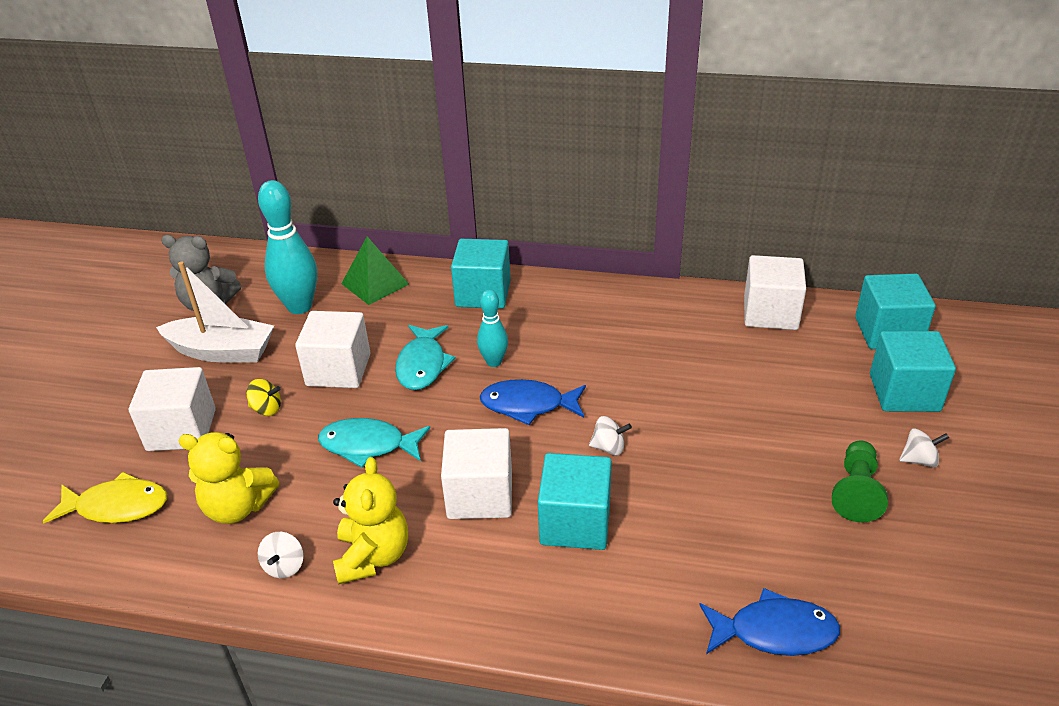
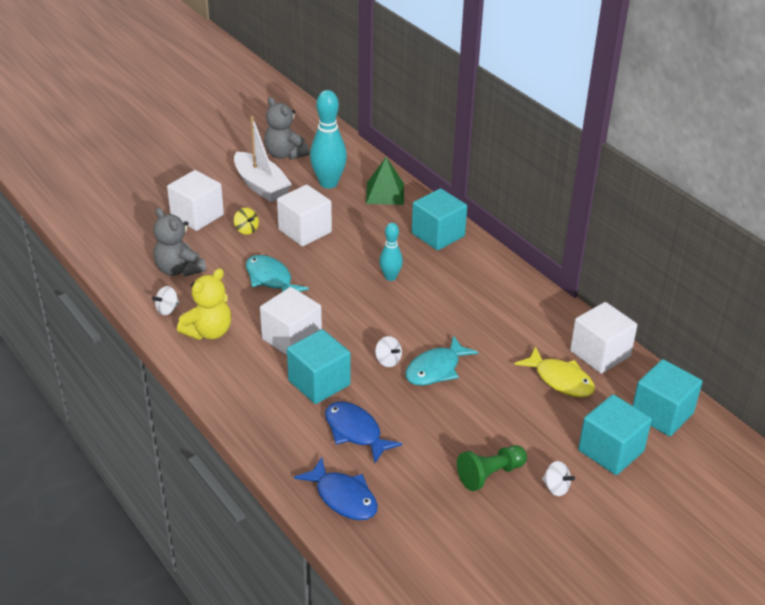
camera: 40 degrees right, 0 degrees up
(117, 506) = (131, 235): yellow fish -> yellow fish (560, 380)
(238, 507) = (179, 269): yellow teddy bear -> grey teddy bear
(422, 365) = (350, 255): turquoise fish -> turquoise fish (436, 369)
(528, 405) = (376, 311): blue fish -> blue fish (355, 432)

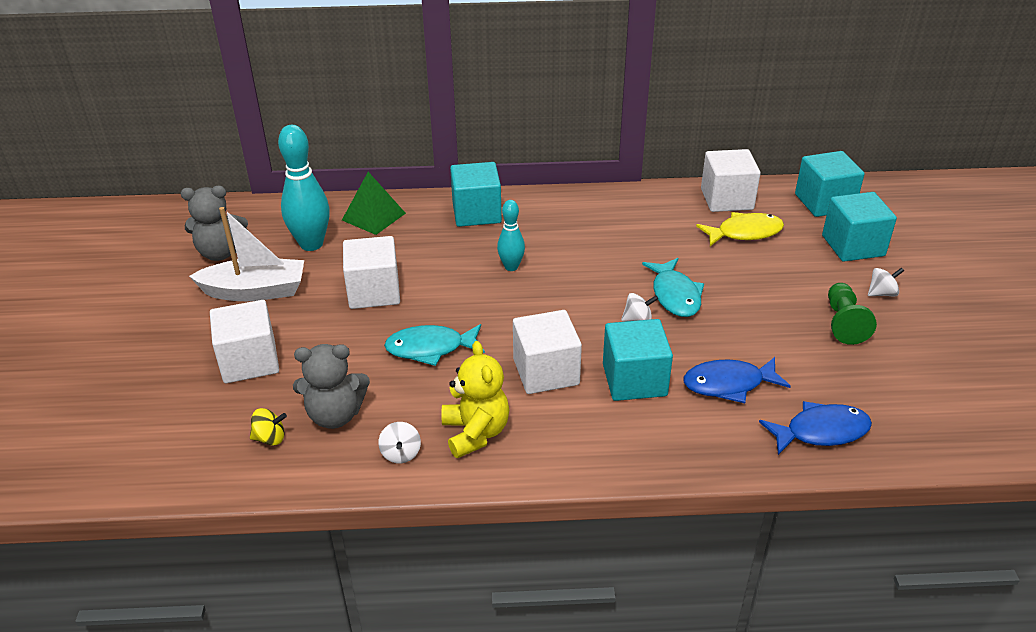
camera: 55 degrees left, 0 degrees up
(246, 230) = (322, 333): yellow spinning top -> yellow spinning top (270, 438)

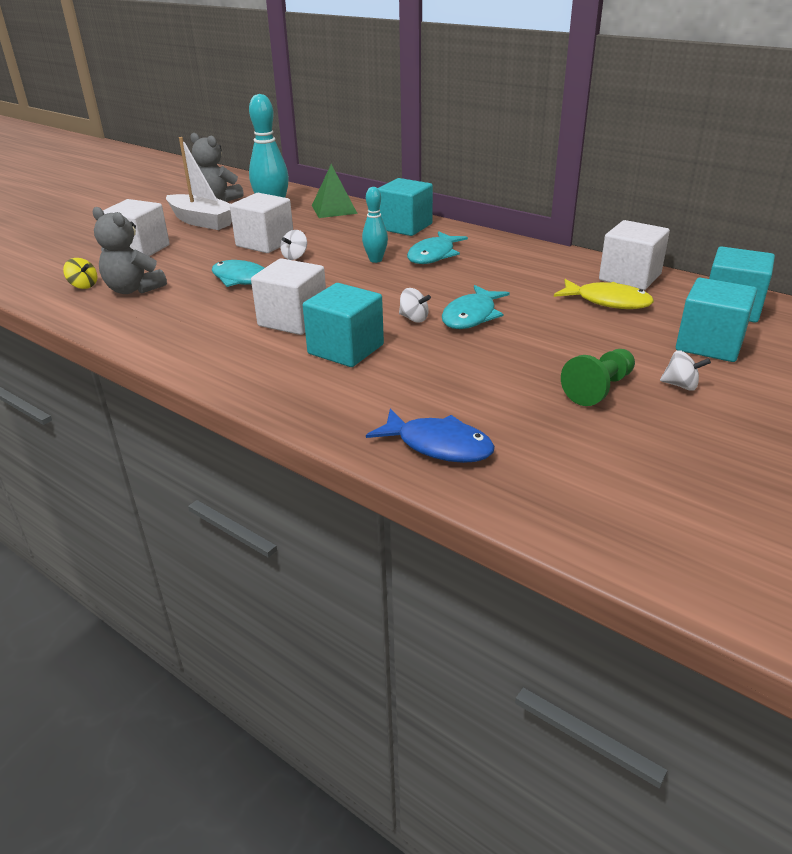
camera: 40 degrees right, 5 degrees down
(401, 453) = (131, 321): white spinning top -> white spinning top (295, 256)
(475, 433) = (190, 331): yellow teddy bear -> none
(552, 239) = (433, 255): none -> turquoise fish
(729, 384) = (415, 382): blue fish -> none

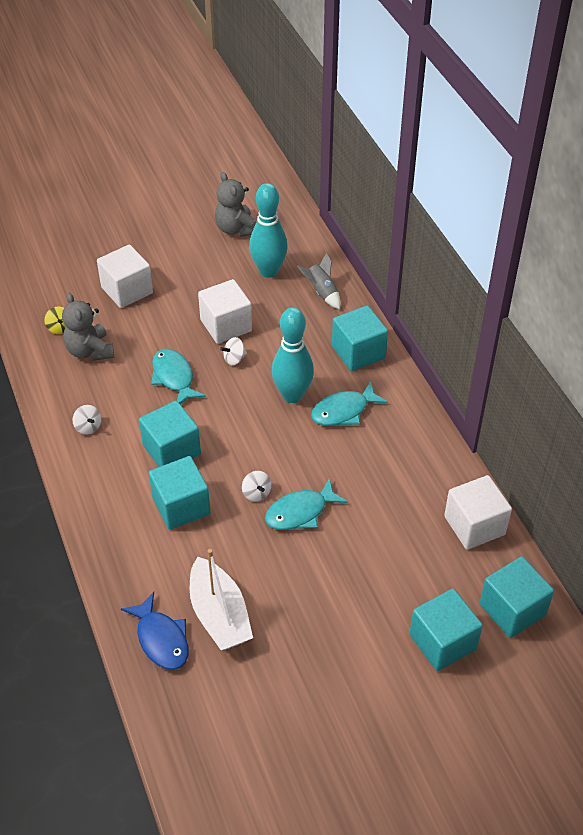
camera: 30 degrees right, 15 degrees up
(202, 221) = (200, 264): white boat -> white boat (219, 615)
(293, 320) = (172, 450): white cube -> turquoise cube
(334, 209) = (322, 292): green pyramid -> grey rocket
(375, 260) = (292, 395): turquoise bowling pin -> turquoise bowling pin, size x1.74
(599, 389) = (311, 644): green pawn -> none
(608, 301) = (421, 548): yellow fish -> none
(680, 385) = (371, 672): white spinning top -> white spinning top (88, 427)

